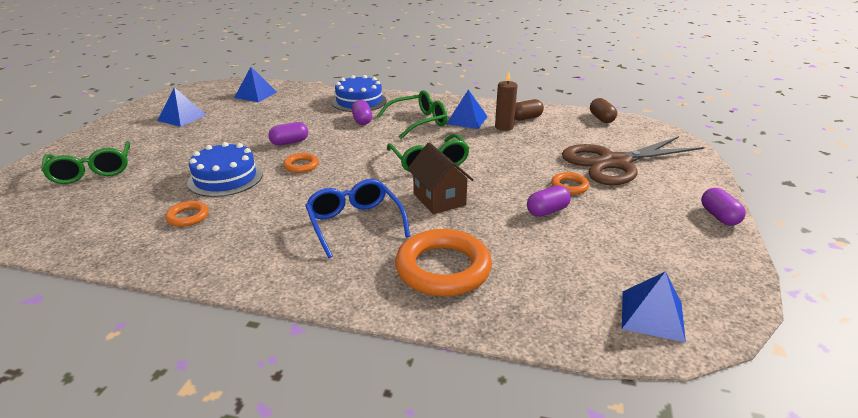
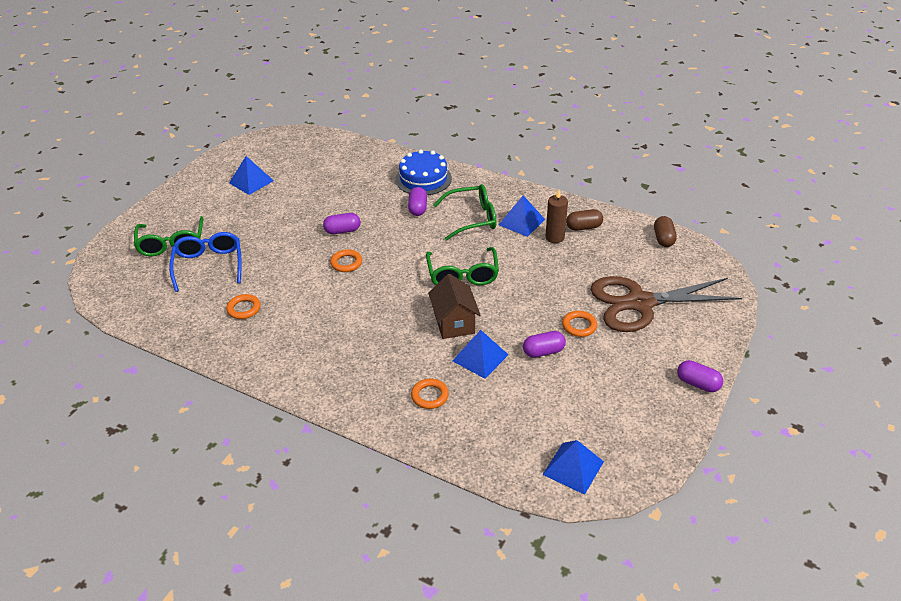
camera: 15 degrees right, 10 degrees up
(225, 178) = (279, 269): blue cake -> none
(255, 95) = (324, 155): blue pyramid -> blue pyramid (480, 357)
(354, 223) = (374, 338): blue glasses -> blue glasses (209, 265)
(443, 268) = (430, 396): orange ring -> orange ring, size x0.48
(719, 216) = (698, 384): purple capsule -> purple capsule turned 60 degrees counterclockwise

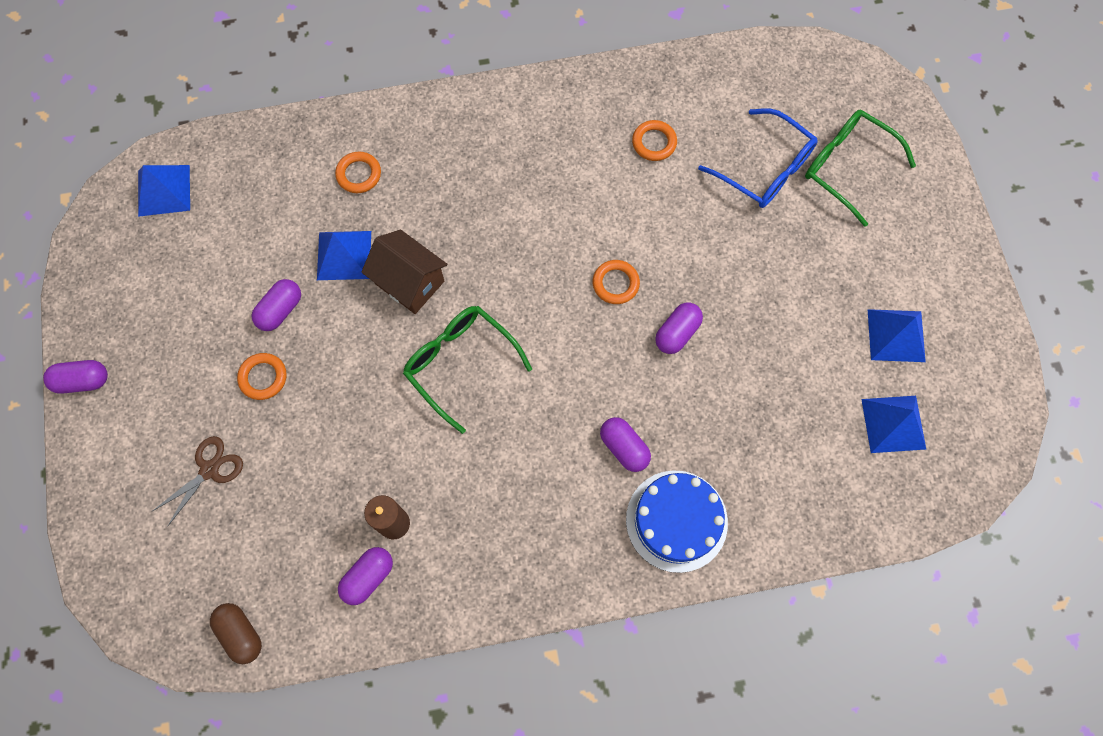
camera: 140 degrees right, 30 degrees up
(472, 218) = (534, 482): green glasses -> none
(521, 222) = (462, 525): blue pyramid -> blue pyramid (893, 424)
(583, 227) = (368, 577): brown capsule -> purple capsule
(640, 303) = (209, 470): brown scissors -> brown scissors, size x0.44

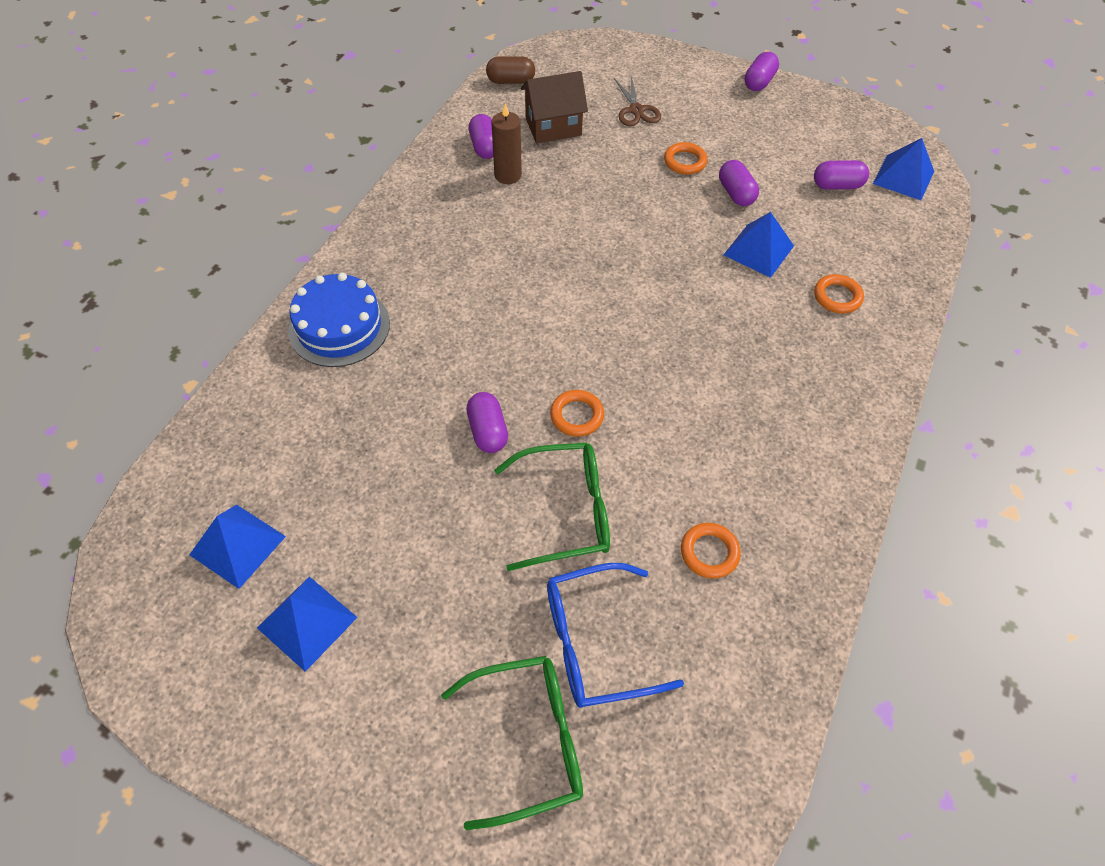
camera: 125 degrees right, 15 degrees down
(409, 282) = (698, 277): brown house -> brown house (553, 127)
(460, 363) = (597, 270): green glasses -> green glasses (566, 511)
(624, 447) = (428, 330): purple capsule -> purple capsule (837, 185)

